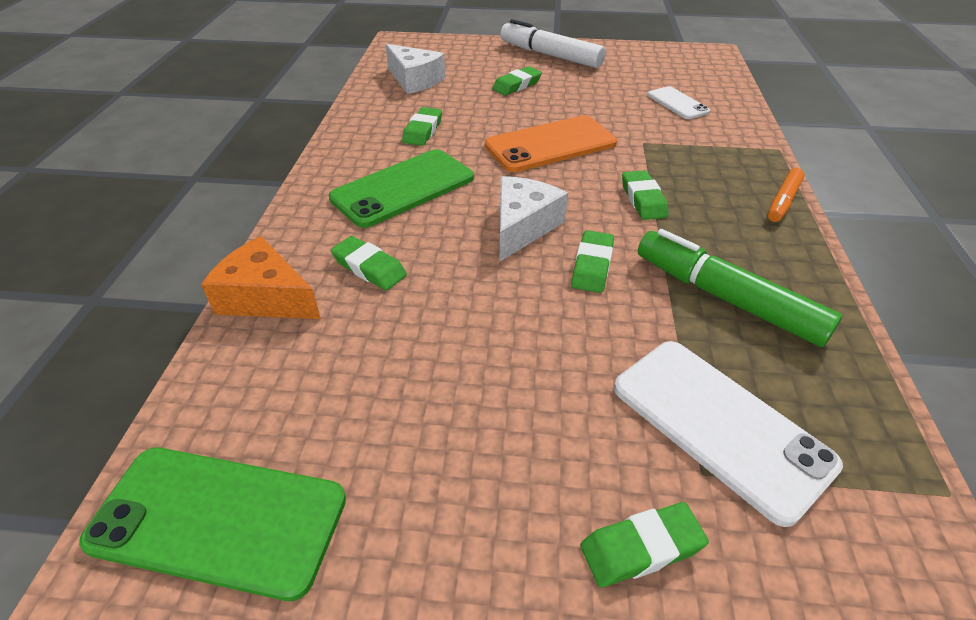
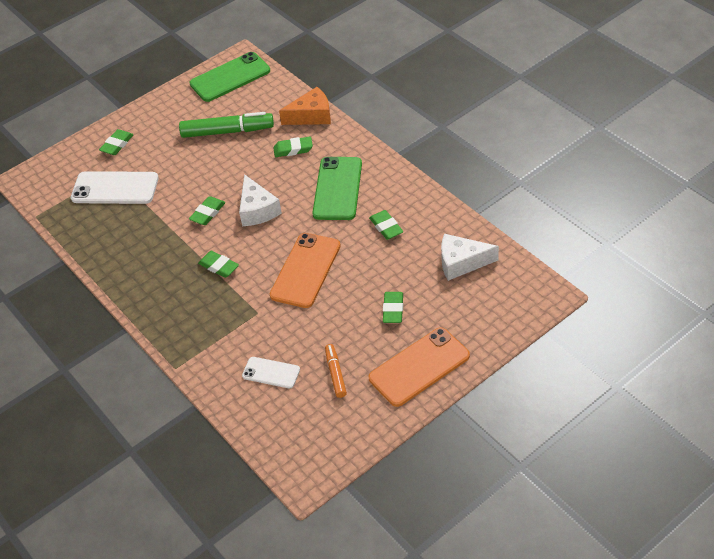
camera: 140 degrees right, 5 degrees up
(550, 55) = (419, 367): white marker -> orange phone
(592, 266) = (208, 213): green eraser -> green eraser turned 60 degrees clockwise
(726, 298) = (142, 237): green marker -> green marker (227, 131)
(783, 201) = (148, 318): orange marker -> orange marker (335, 373)

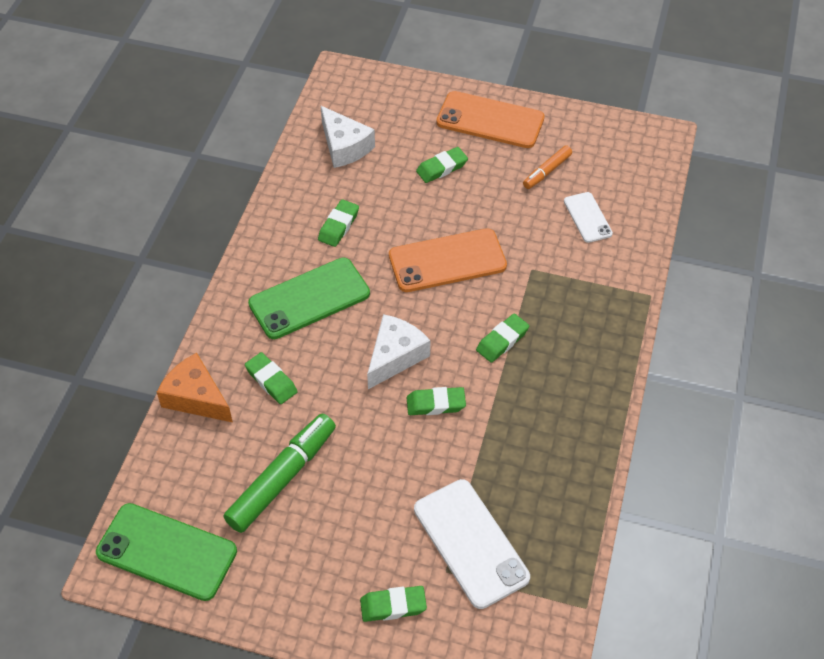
camera: 130 degrees left, 5 degrees up
(219, 266) = (502, 341): green eraser -> green eraser turned 45 degrees clockwise
(227, 131) = (282, 478): green marker -> green marker turned 75 degrees clockwise

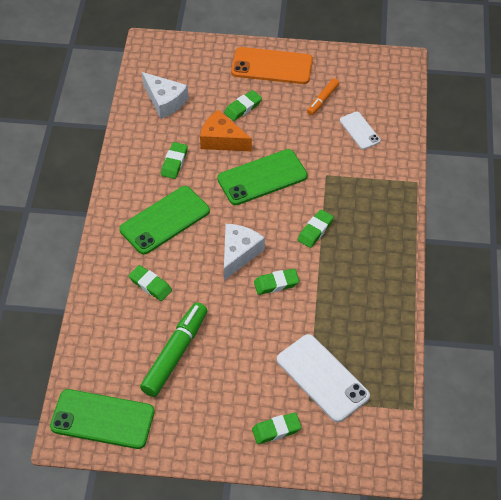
camera: 10 degrees left, 0 degrees up
(196, 397) = (96, 305): orange cheese -> orange cheese (222, 140)
(447, 261) = (262, 177): orange phone -> green phone

